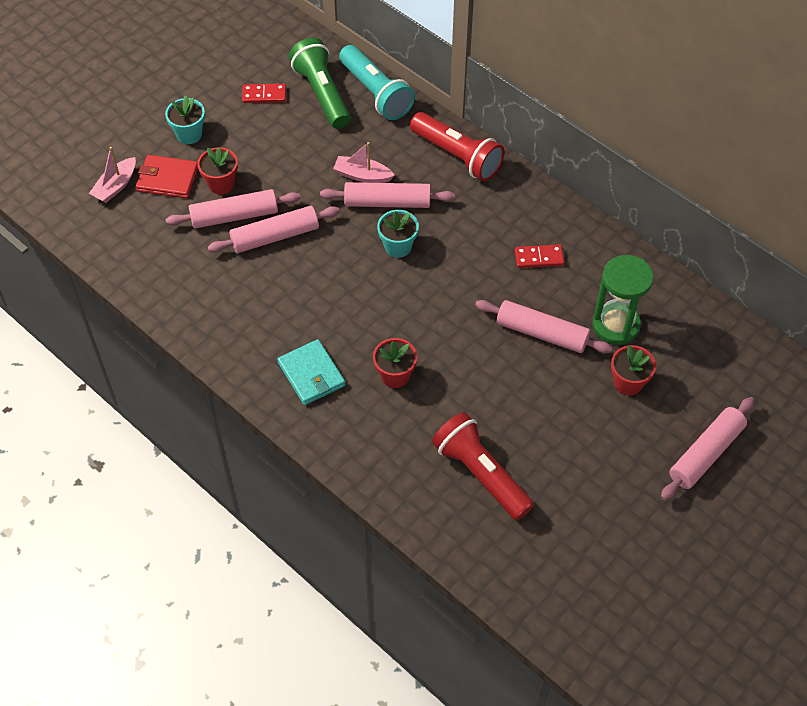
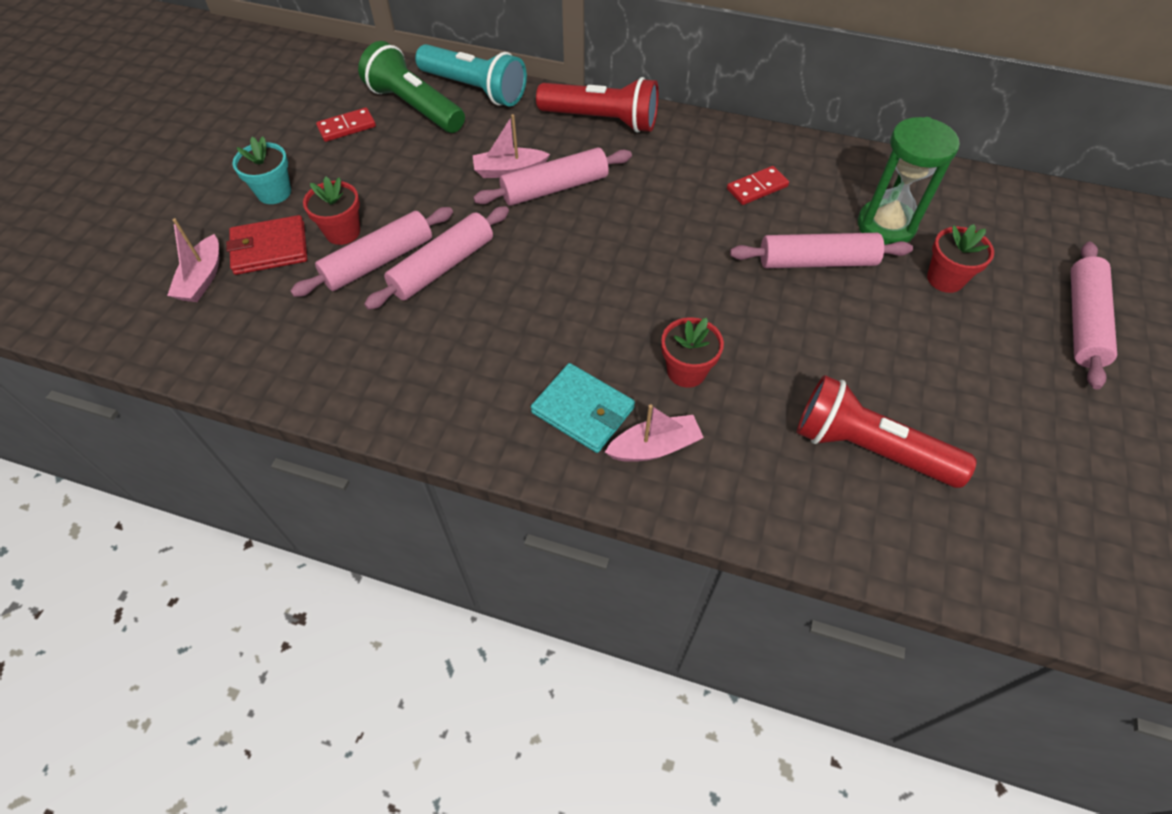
camera: 25 degrees left, 0 degrees up
(342, 416) = (654, 447): none -> pink boat
(398, 246) = (596, 228): turquoise flower pot -> none

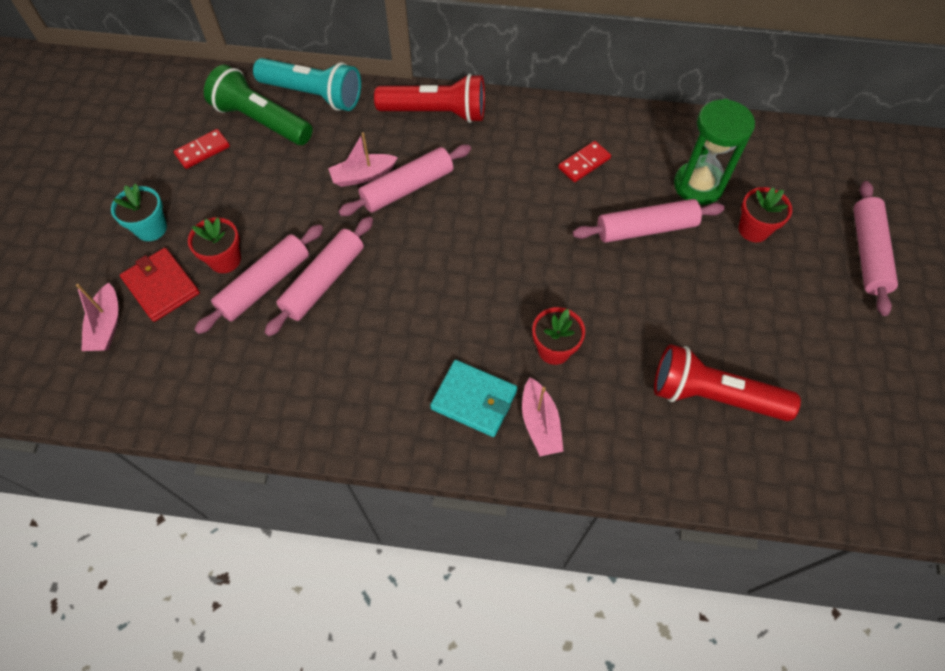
camera: 10 degrees left, 5 degrees up
(269, 248) = (161, 286): red wallet -> red wallet turned 75 degrees clockwise
(654, 447) = (540, 423): pink boat -> pink boat turned 105 degrees clockwise

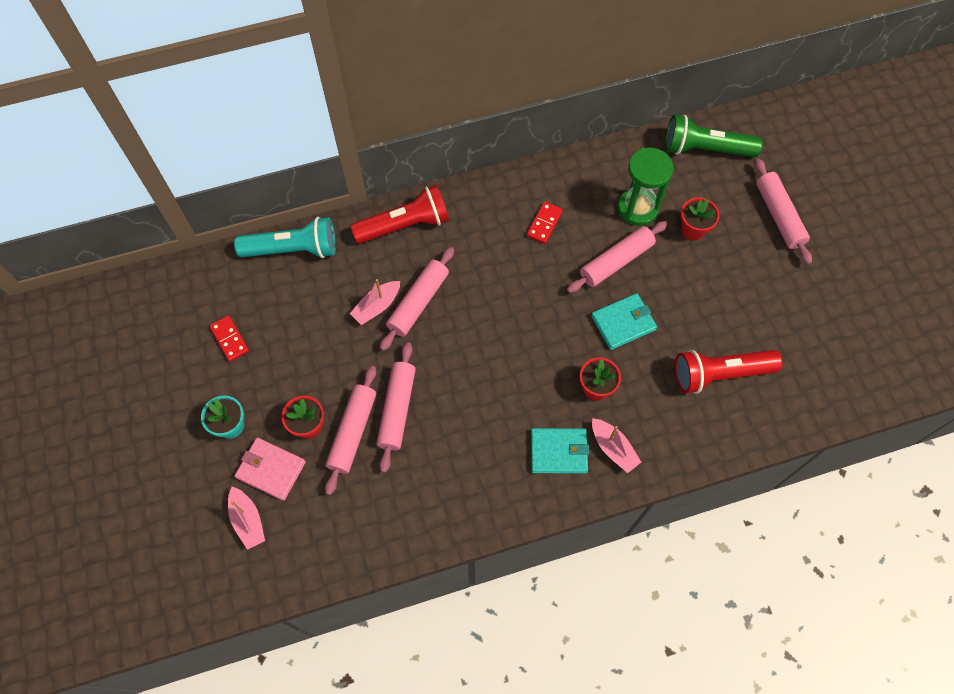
camera: 25 degrees left, 5 degrees up
(161, 286) = (271, 469): red wallet -> pink wallet
(203, 151) = (230, 339): red domino -> red domino turned 60 degrees counterclockwise
(261, 121) = (263, 291): green flashlight -> green flashlight (705, 149)
(622, 294) = (623, 323): none -> turquoise wallet

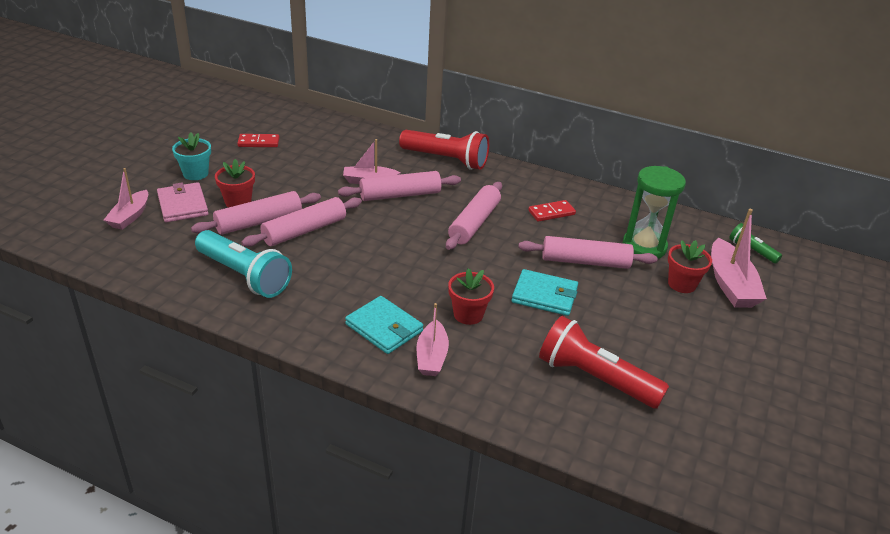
camera: 40 degrees right, 30 degrees down
(230, 339) = (258, 142): red domino -> red domino turned 75 degrees clockwise
(293, 249) = (358, 131): turquoise flashlight -> turquoise flashlight (245, 275)
(705, 149) = (751, 250): green flashlight -> green flashlight, size x0.51
(721, 202) = (730, 284): none -> pink boat
(779, 215) = (783, 323): pink rolling pin -> pink rolling pin (474, 223)

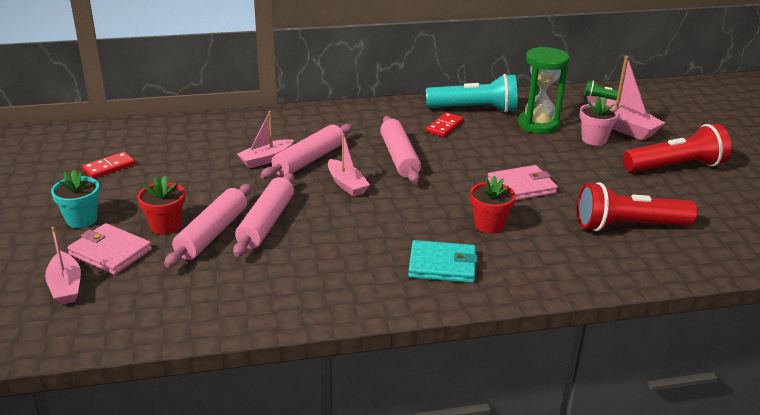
camera: 35 degrees left, 5 degrees down
(245, 275) = (265, 283): turquoise flashlight -> turquoise flashlight (474, 109)
(431, 356) = (506, 267): pink boat -> pink boat (346, 184)
(446, 160) = (308, 118): red flashlight -> red flashlight (675, 166)
(544, 295) = (521, 187): turquoise wallet -> pink wallet
(585, 262) = (515, 151): pink rolling pin -> none
(682, 284) = (594, 139): red flower pot -> pink flower pot

